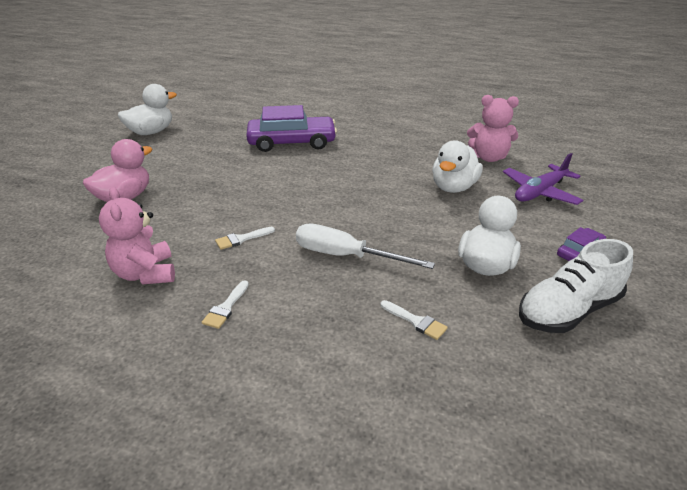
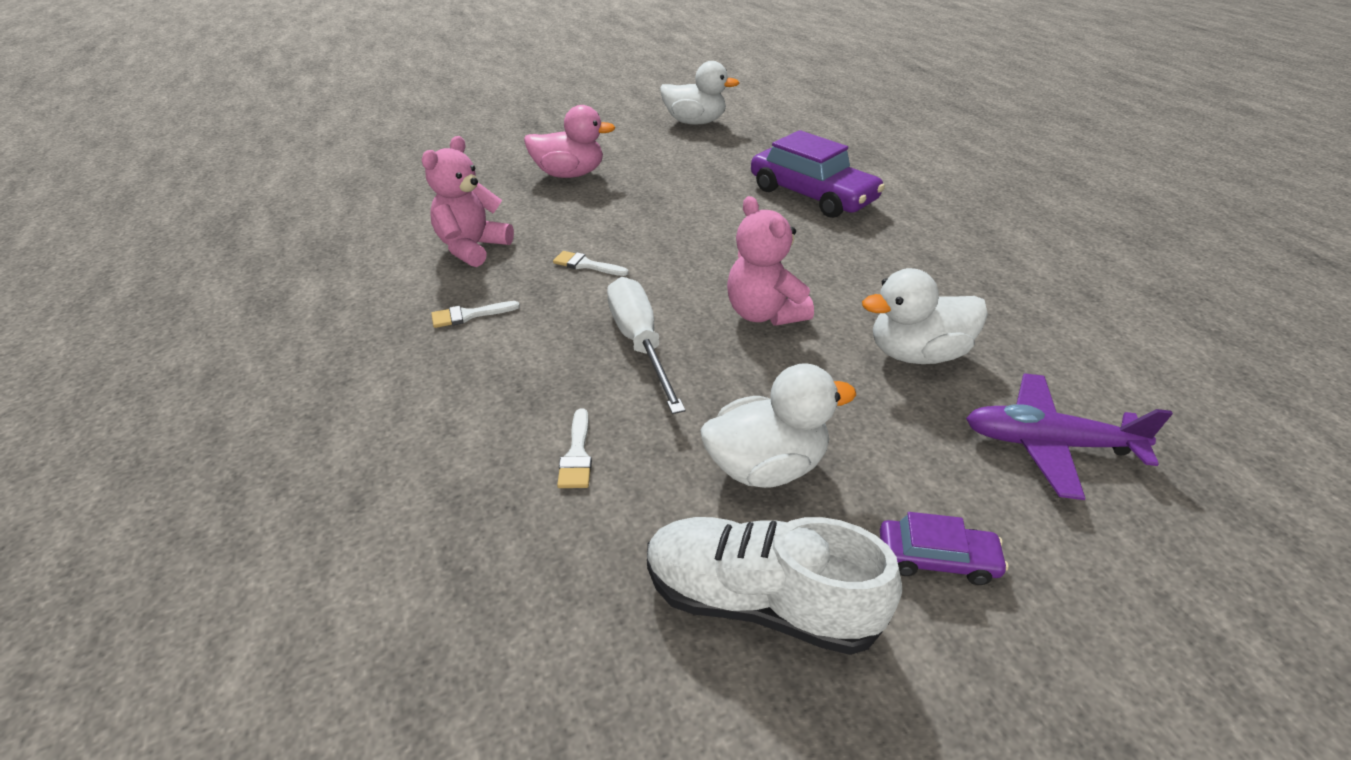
camera: 50 degrees right, 5 degrees up
(489, 157) = (1059, 349): pink teddy bear -> pink teddy bear (764, 314)

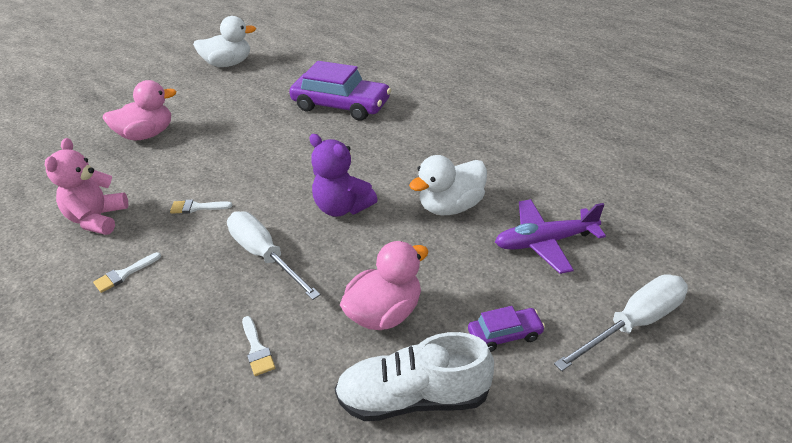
camera: 20 degrees left, 0 degrees up
(764, 314) = (342, 207): pink teddy bear -> purple teddy bear
(766, 466) = (385, 313): white duck -> pink duck
(1171, 621) = (634, 324): none -> white screwdriver

